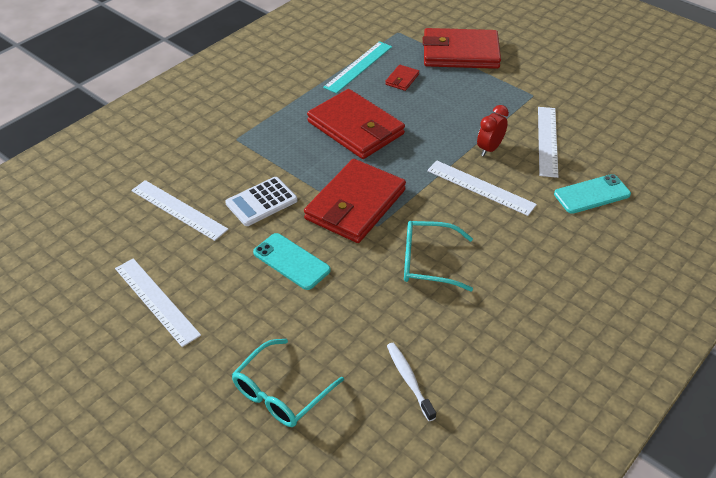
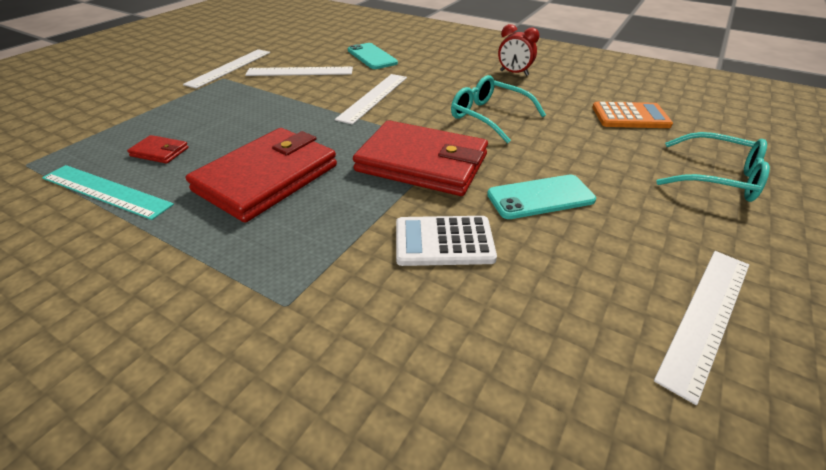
camera: 100 degrees left, 5 degrees down
(178, 210) = (500, 345): white ruler -> white ruler (230, 68)
(261, 202) = (444, 242): white calculator -> white calculator turned 135 degrees clockwise
(291, 261) = (540, 197): turquoise phone -> turquoise phone turned 45 degrees clockwise
(409, 380) = (630, 116): white toothbrush -> orange calculator
(428, 262) = (489, 116): turquoise glasses -> turquoise glasses turned 135 degrees clockwise
(460, 53) = (117, 116): red wallet -> none
(489, 149) = (312, 95): red clock -> red clock (514, 73)

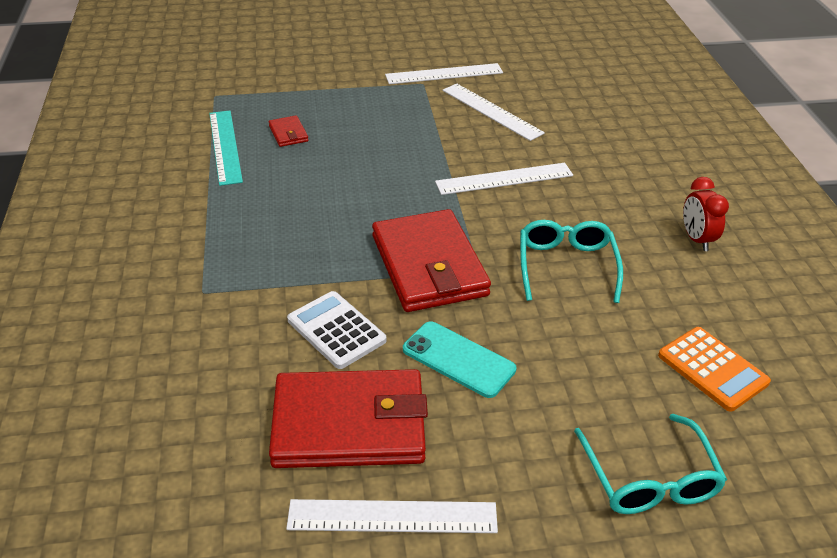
camera: 50 degrees right, 0 degrees up
(267, 178) = (315, 201): red wallet -> red wallet (349, 424)
(372, 57) = (586, 130): turquoise phone -> none

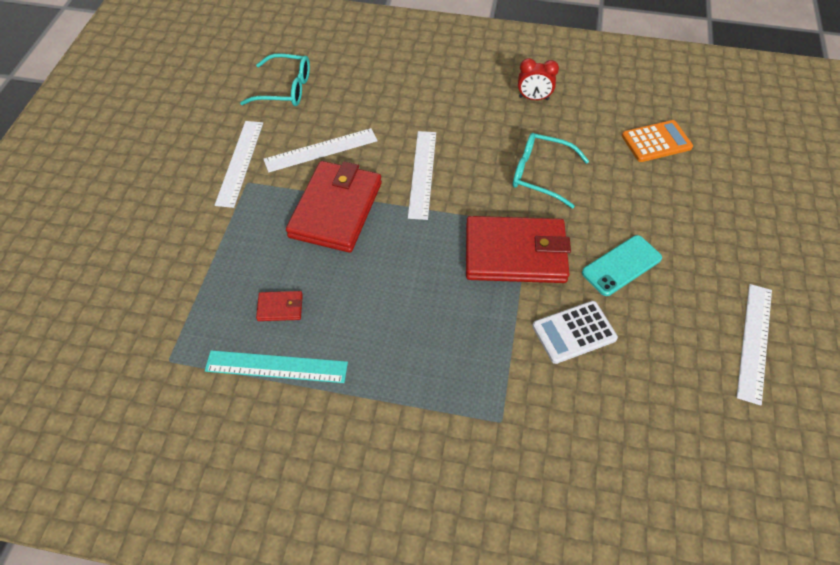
camera: 70 degrees left, 15 degrees up
(349, 424) = (672, 346): red wallet -> red wallet (336, 209)
(649, 479) = (738, 205): turquoise glasses -> turquoise glasses (285, 89)

